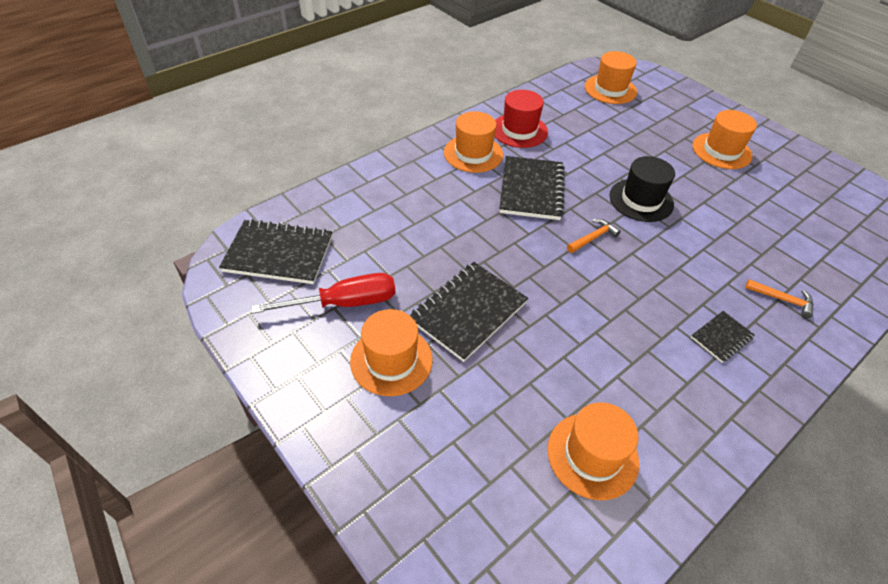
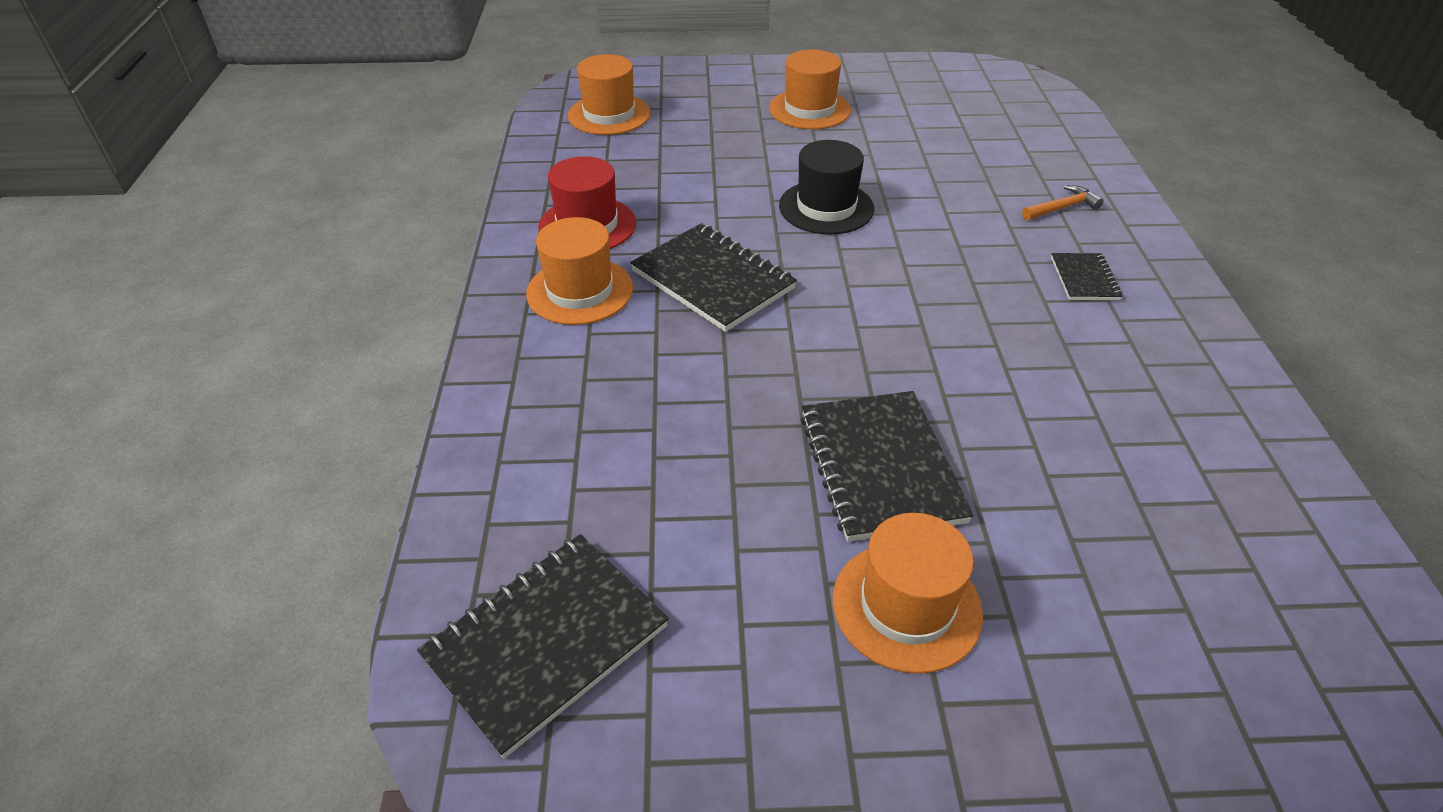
camera: 50 degrees left, 5 degrees down
(344, 303) = (743, 605): red screwdriver -> none
(592, 455) = (1192, 482): orange hat -> none
(593, 237) = (851, 279): orange hammer -> none

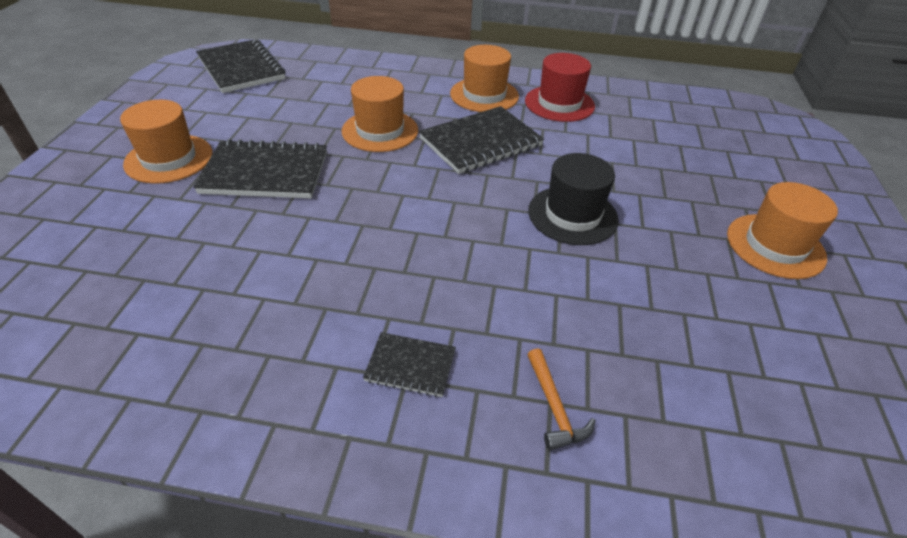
camera: 100 degrees right, 0 degrees up
(609, 114) = (730, 127): orange hat -> orange hat (380, 131)

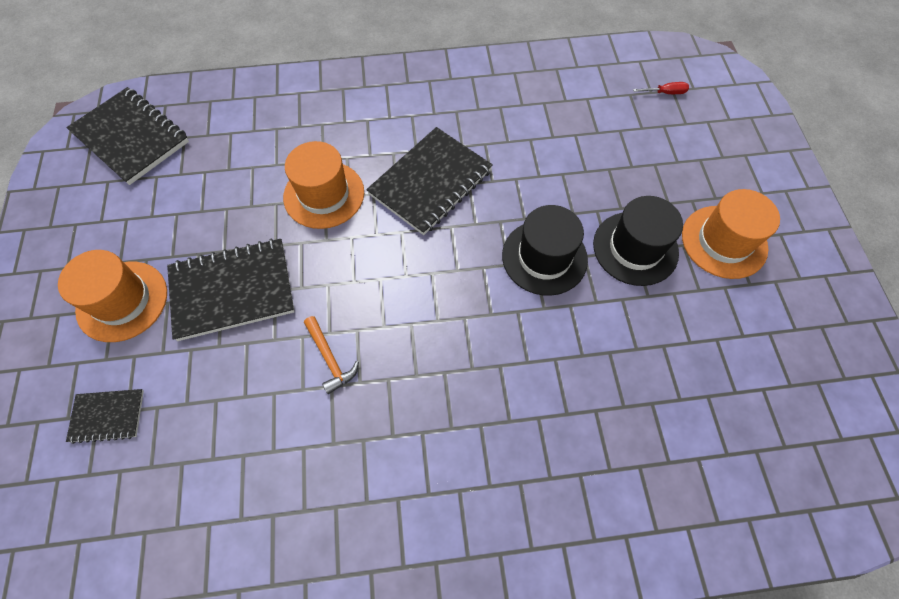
camera: 15 degrees left, 20 degrees up
(410, 366) = (459, 477): black notebook -> black notebook (107, 416)
(484, 95) = (411, 108): orange hat -> none
(554, 407) = (585, 478): orange hammer -> orange hammer (330, 359)
(559, 103) = (491, 100): red hat -> none
(672, 229) = (635, 248): none -> black hat
(734, 130) = (665, 93): none -> red screwdriver

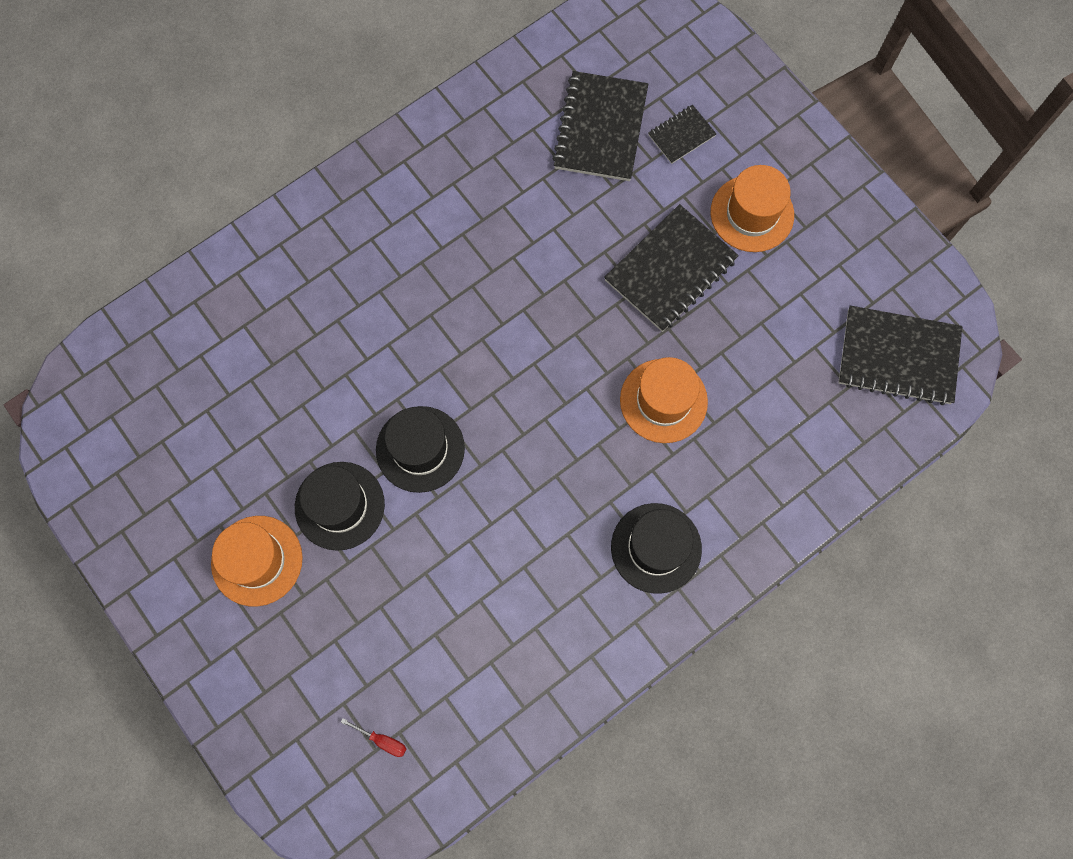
camera: 150 degrees right, 10 degrees up
(330, 359) = (548, 261): orange hammer -> none
(405, 109) = (656, 548): none -> black hat
(431, 182) = (571, 471): black notebook -> black notebook (600, 128)
(665, 93) = (382, 740): red screwdriver -> red screwdriver turned 120 degrees counterclockwise

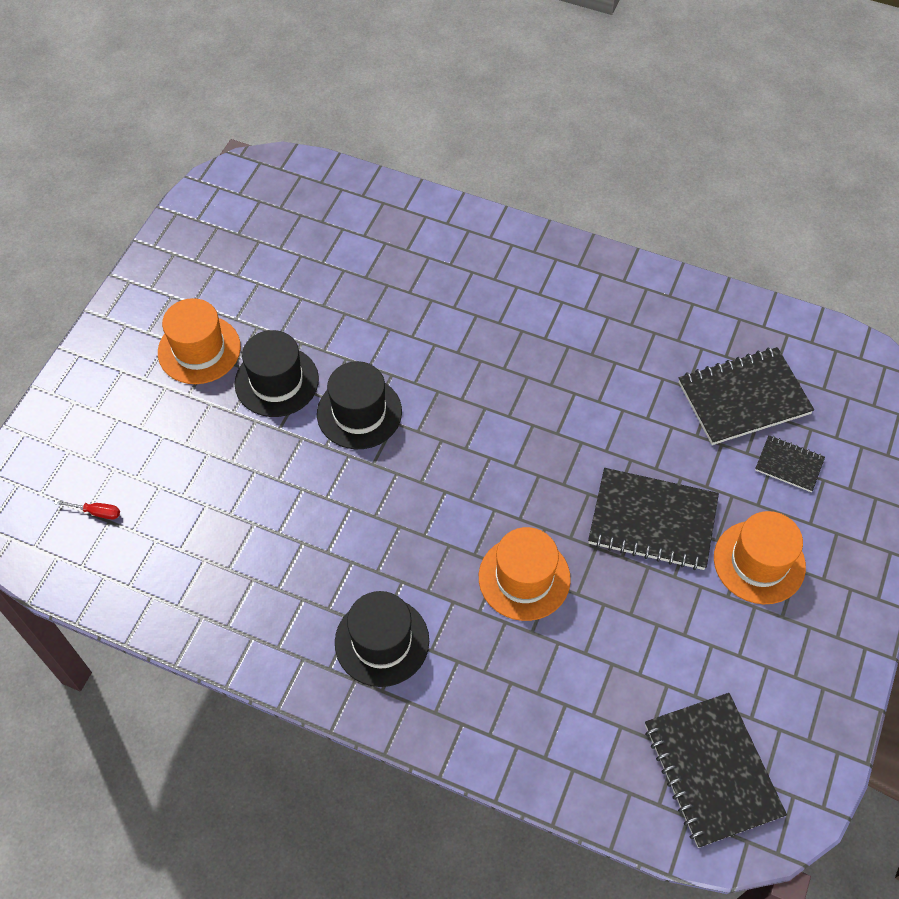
camera: 60 degrees right, 15 degrees down
(382, 740) = (96, 512): red screwdriver -> red screwdriver turned 75 degrees counterclockwise

